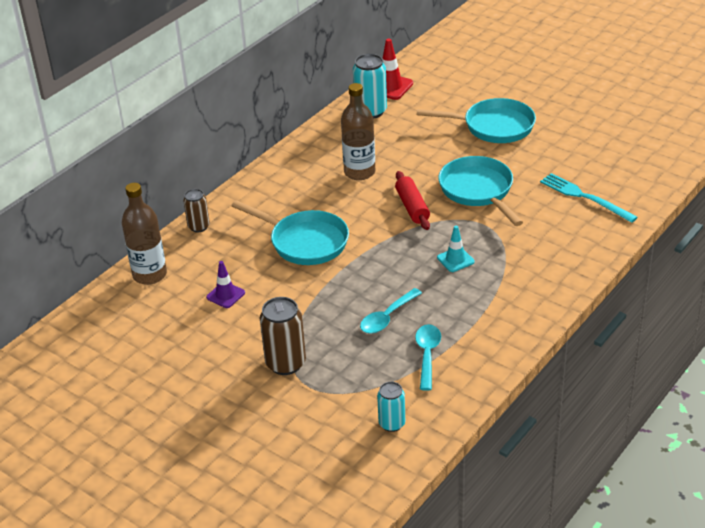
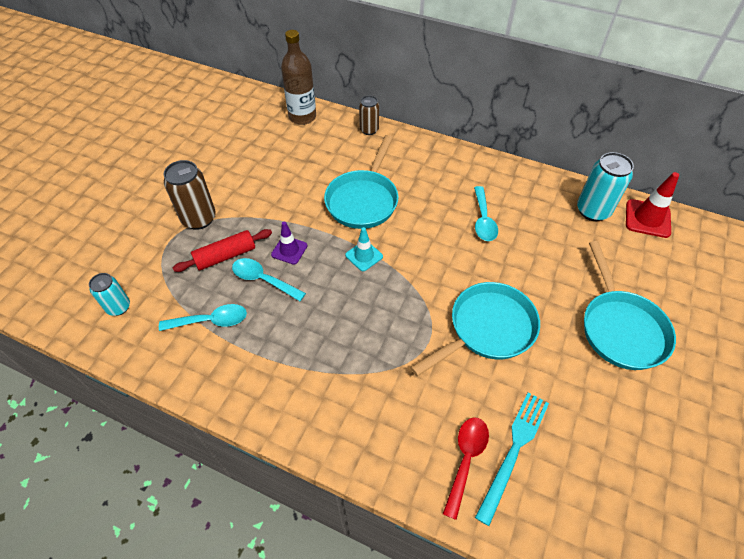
camera: 75 degrees right, 15 degrees up
(225, 295) = (283, 164): purple traffic cone -> purple traffic cone (289, 250)
(359, 172) = (483, 220): brown bottle -> turquoise spoon
(412, 207) = (439, 272): red rolling pin -> red rolling pin (225, 256)
(455, 260) = (360, 324): turquoise traffic cone -> turquoise traffic cone (364, 256)
(588, 220) = (466, 459): none -> red spoon

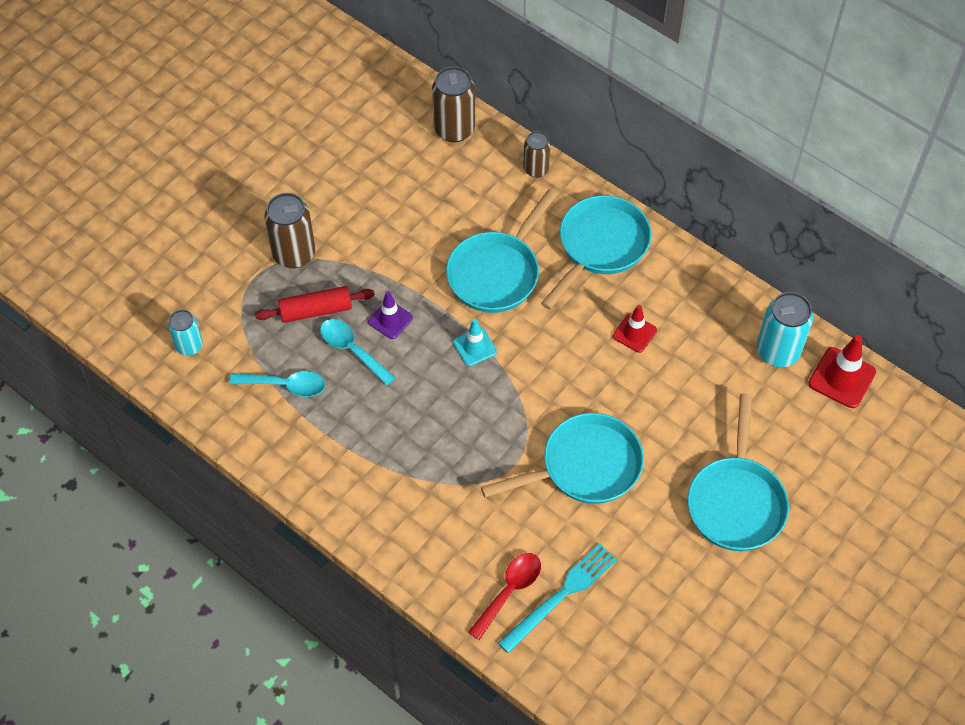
camera: 15 degrees right, 5 degrees up
(302, 117) = (454, 129): brown bottle -> brown can
(433, 168) = (600, 247): none -> turquoise pan
(483, 220) = (634, 333): turquoise spoon -> red traffic cone

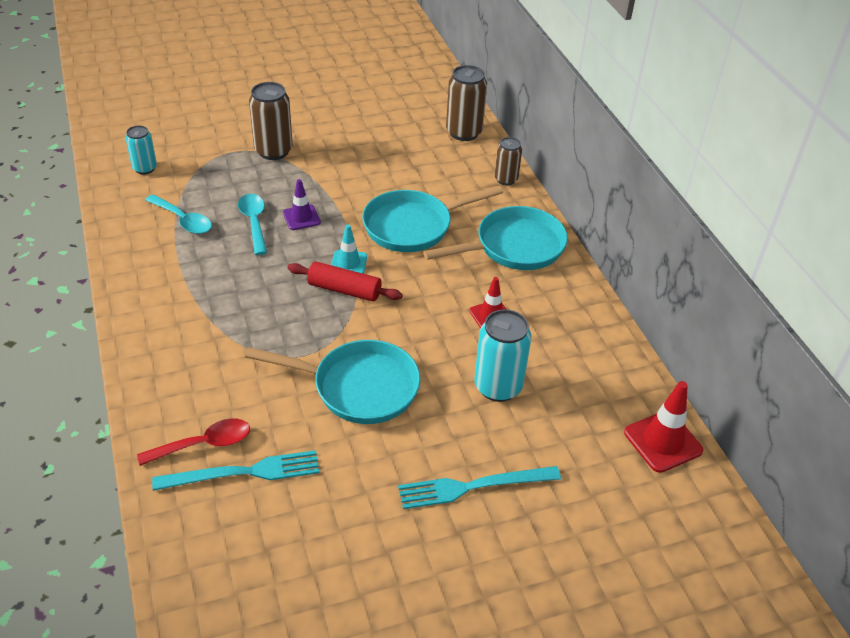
camera: 30 degrees right, 15 degrees down
(316, 310) = (253, 188): red rolling pin -> red rolling pin (344, 290)
(736, 501) = (473, 487): turquoise pan -> turquoise fork
(777, 352) = (613, 391): turquoise can -> turquoise can (498, 387)

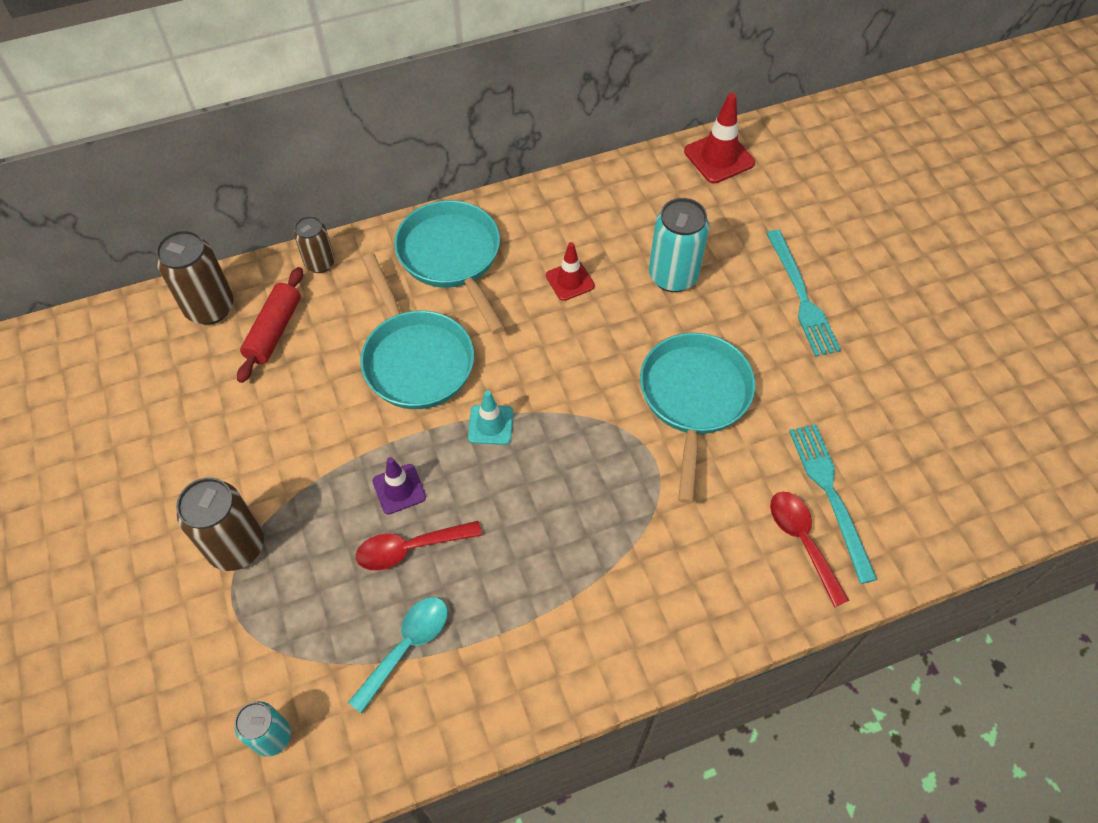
camera: 90 degrees left, 15 degrees up
(254, 222) = (410, 548): turquoise spoon -> red spoon
(344, 290) = (540, 425): red rolling pin -> red rolling pin (274, 331)

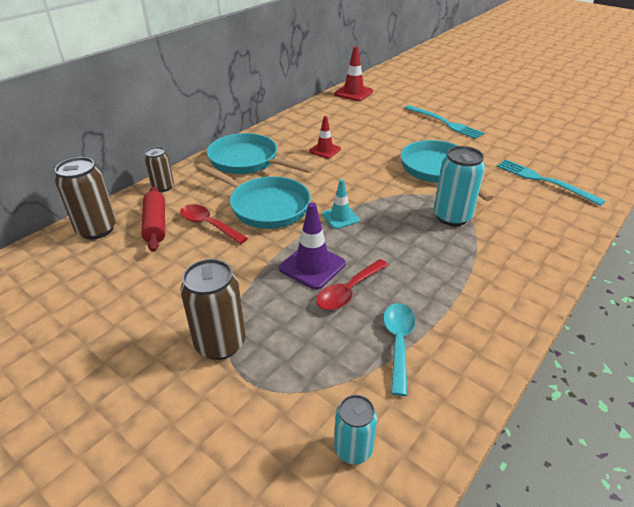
camera: 30 degrees left, 20 degrees down
(399, 489) = (312, 266): purple traffic cone -> purple traffic cone, size x1.52
(673, 276) = (376, 134): turquoise can -> turquoise can (452, 217)
(802, 541) = (554, 202): red spoon -> red spoon (208, 225)

